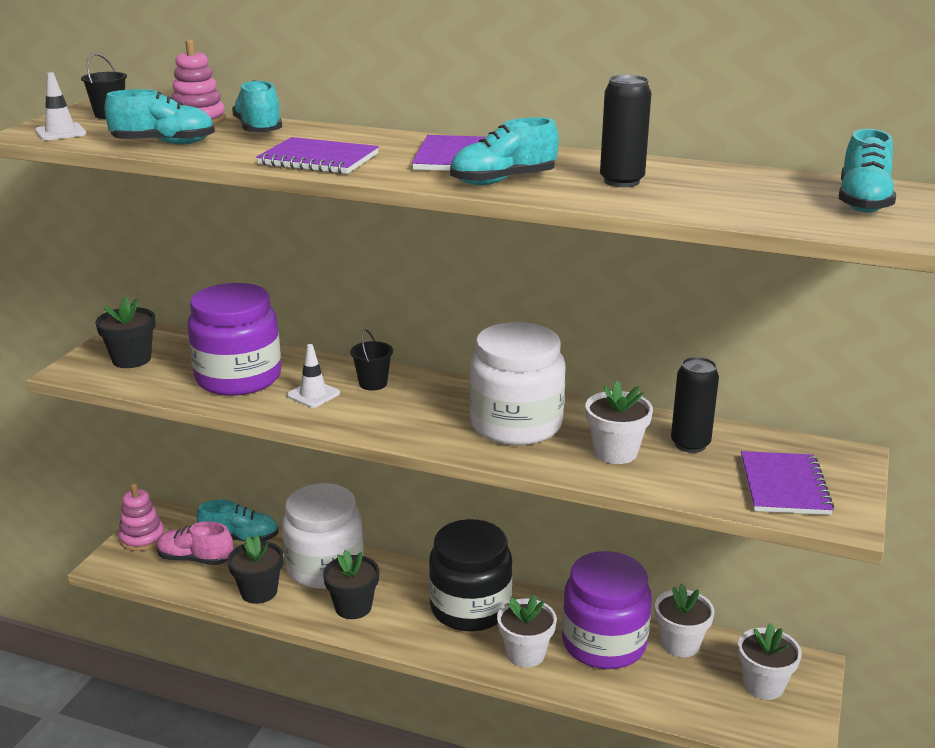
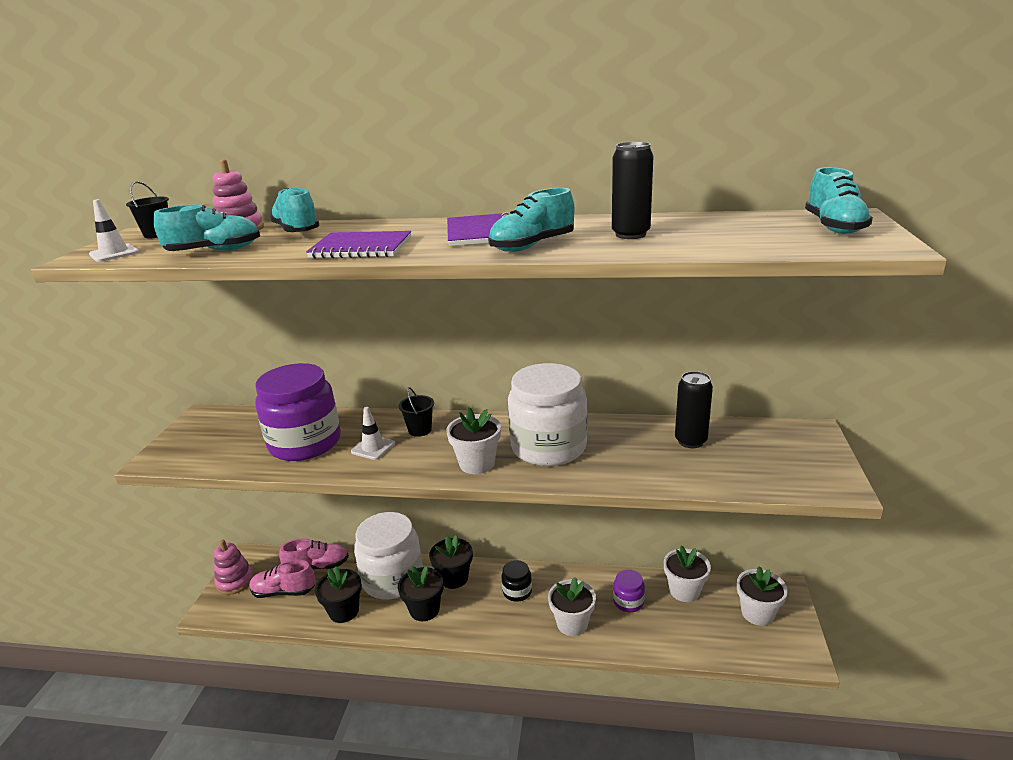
camera: 10 degrees left, 0 degrees up
(131, 359) = (207, 441): black flower pot -> black flower pot (454, 578)
(240, 539) = (317, 567): turquoise shoe -> pink shoe
(470, 607) = (517, 591): black jar -> black jar, size x0.46
(604, 643) = (628, 602): purple jar -> purple jar, size x0.46
(615, 452) = (637, 458): white flower pot -> white flower pot (477, 463)
(784, 486) = (779, 464): purple notebook -> none

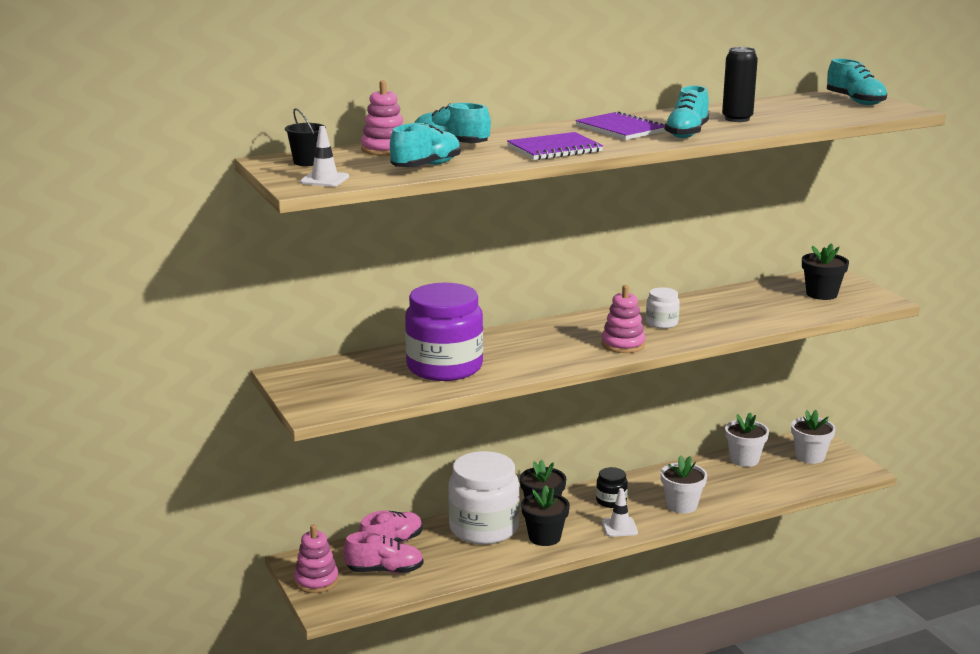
camera: 35 degrees left, 5 degrees down
(284, 592) = (384, 570): pink shoe -> pink shoe turned 150 degrees counterclockwise
(344, 611) = (469, 562): black flower pot -> black flower pot (821, 294)
(373, 448) = (516, 356): white traffic cone -> white traffic cone (619, 527)
(420, 430) = (535, 336): black bucket -> none
(477, 463) = (623, 344): white flower pot -> pink stacking toy
(548, 447) = (662, 323): white jar -> white jar, size x0.46
(628, 602) = (709, 479): purple jar -> none
(690, 441) = (760, 297): black can -> none

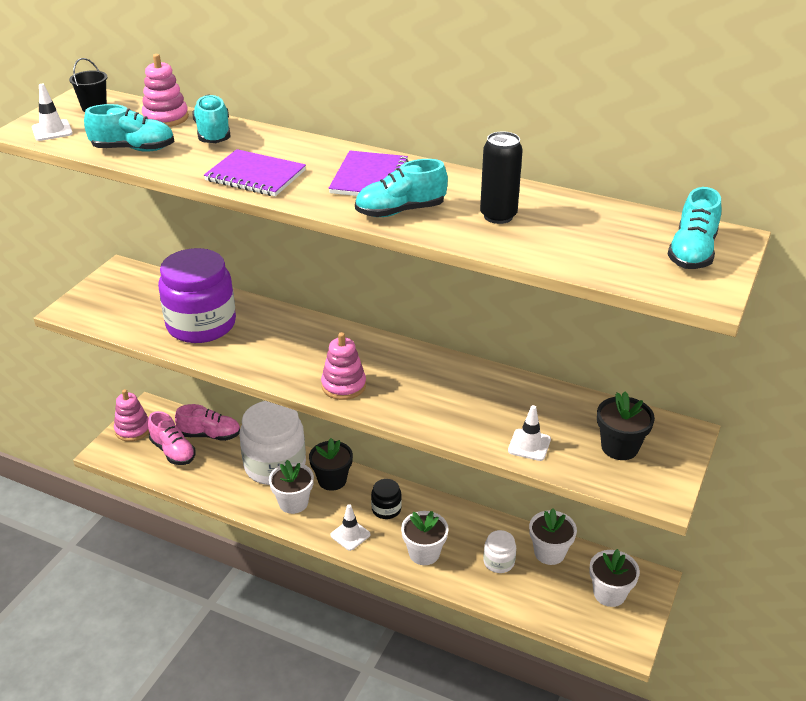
camera: 50 degrees right, 15 degrees up
(544, 537) = (293, 502): black flower pot -> white flower pot
(662, 323) = (418, 385): white jar -> white jar (499, 562)
(783, 315) = (529, 445): none -> white traffic cone

